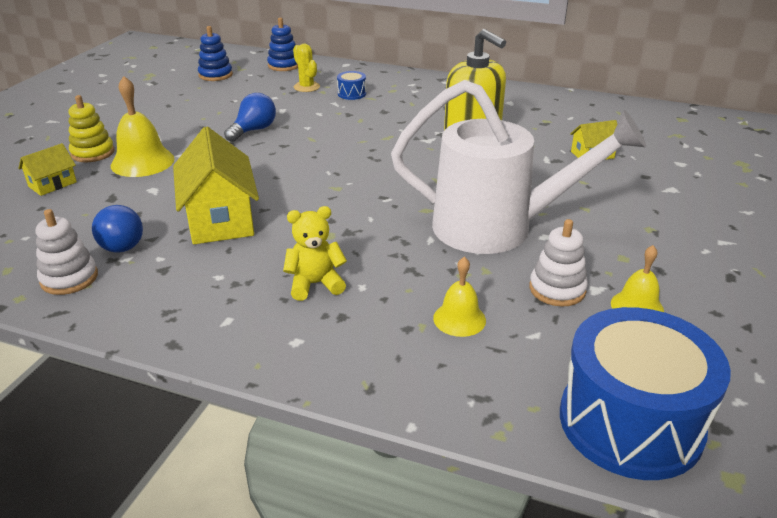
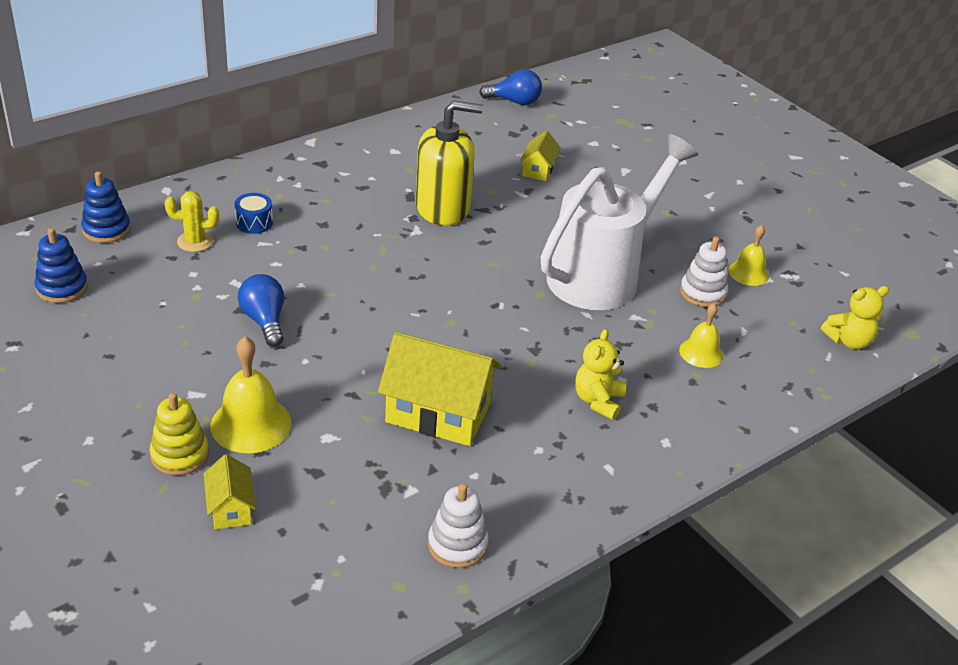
camera: 60 degrees left, 5 degrees up
(120, 243) = (420, 492): blue light bulb -> blue light bulb (514, 101)
(630, 422) = (848, 341): blue drum -> yellow teddy bear

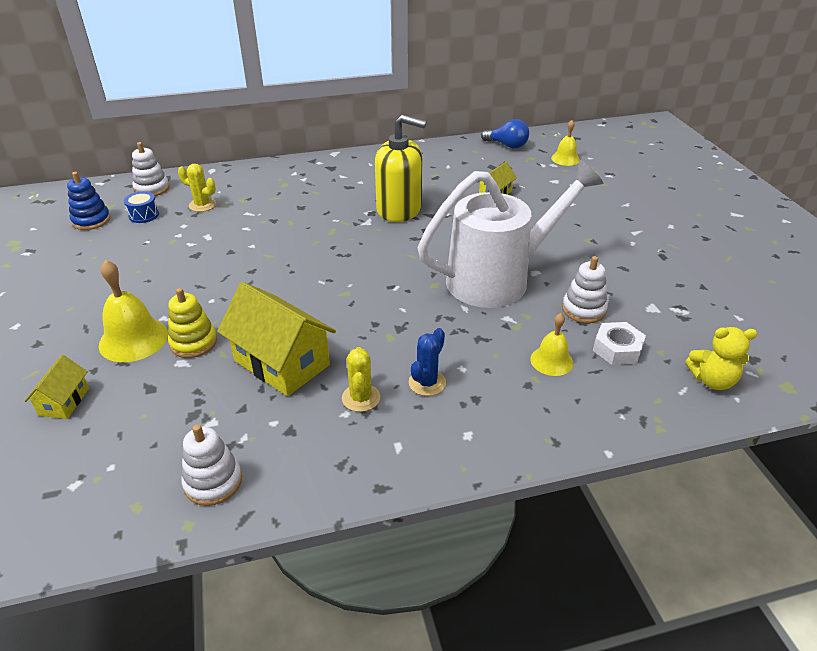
camera: 25 degrees right, 0 degrees up
(106, 229) = (152, 189): blue stacking toy -> white stacking toy
(180, 455) = (64, 351): yellow stacking toy -> yellow stacking toy (193, 343)
(254, 223) = (253, 199): blue drum -> blue drum (144, 215)
(264, 321) = (205, 266): blue light bulb -> none
(544, 430) = (361, 398): none -> yellow cactus
(598, 401) = (427, 383): yellow teddy bear -> blue cactus
(748, 273) = (638, 300): yellow bell -> yellow bell (565, 159)
(754, 328) = (617, 349): none -> white nut

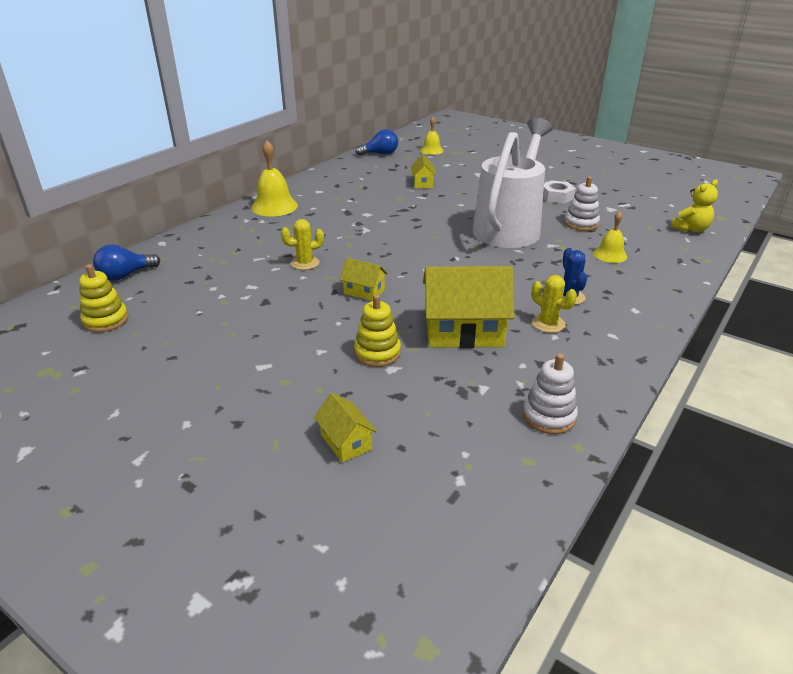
camera: 40 degrees left, 5 degrees down
(91, 220) = (106, 320): blue stacking toy -> yellow stacking toy
(133, 339) = (323, 375): yellow bell -> yellow bell (274, 206)
(144, 215) = (157, 296): blue drum -> none
(152, 189) = (125, 275): white stacking toy -> blue light bulb
(202, 205) = (203, 268): yellow cactus -> yellow cactus (305, 263)
(271, 282) = (364, 292): none -> yellow house
(399, 209) = (375, 214): yellow soap dispenser -> none
(617, 349) = (629, 235): white nut -> white nut (557, 197)

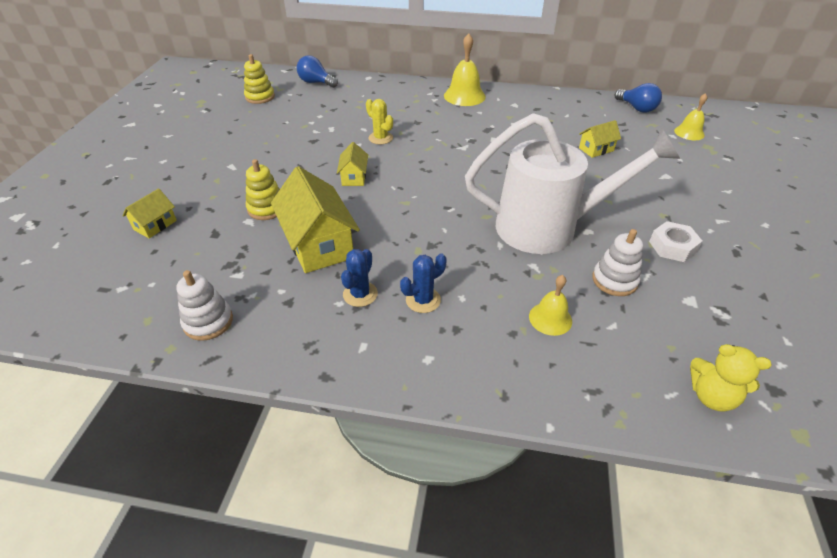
camera: 65 degrees right, 10 degrees up
(548, 324) = (360, 294): yellow cactus -> blue cactus

